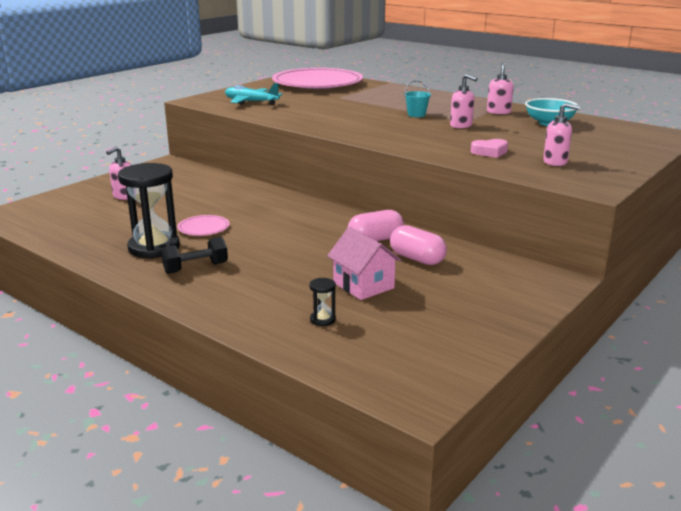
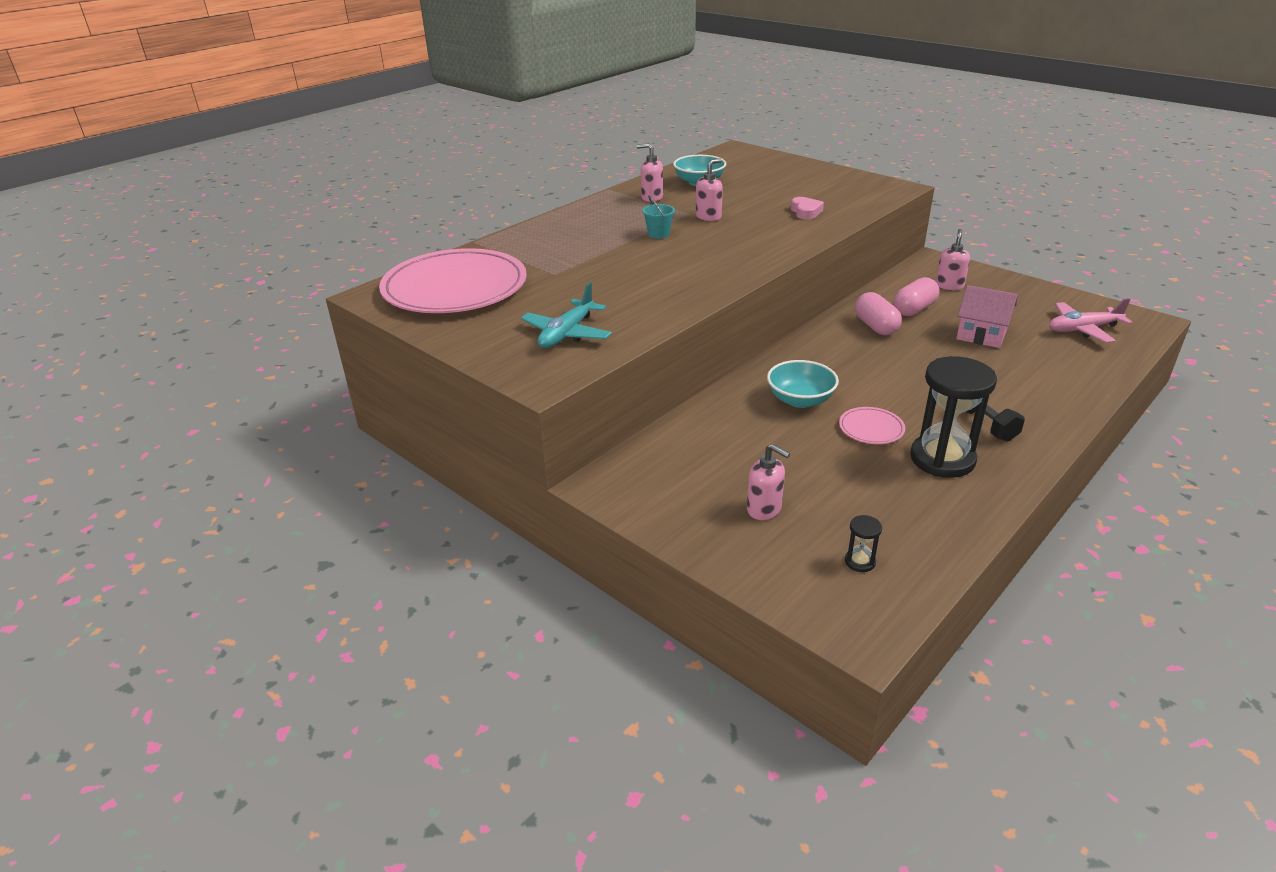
camera: 85 degrees left, 10 degrees up
(249, 208) = (800, 400): none -> turquoise bowl
(322, 319) = (1056, 354): black hourglass -> black hourglass (860, 561)
(363, 285) = (981, 335): pink house -> pink house turned 60 degrees clockwise
(385, 347) = (1083, 329): none -> pink plane
(555, 162) = (831, 192): pink soap dispenser -> pink soap dispenser (949, 286)

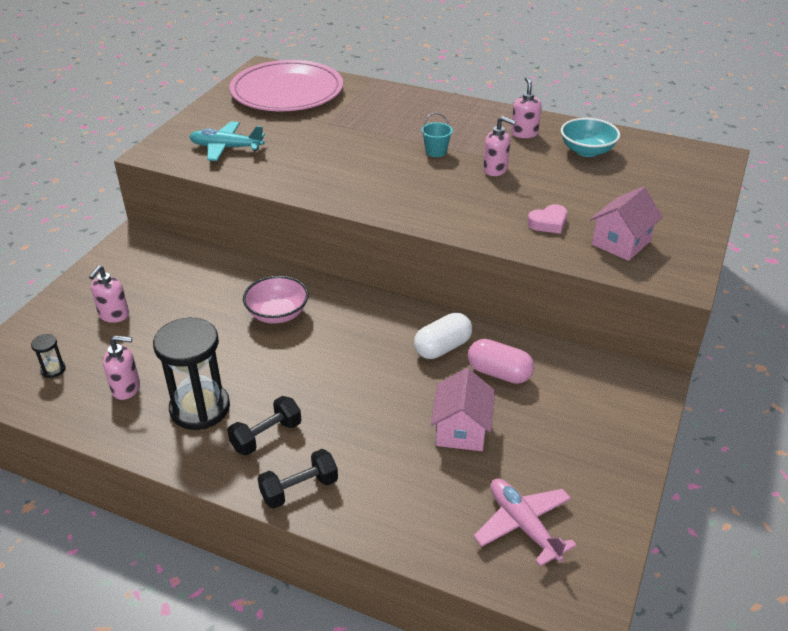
camera: 70 degrees right, 5 degrees up
(800, 400) = (277, 314): turquoise bowl -> pink bowl
(844, 195) = (621, 243): none -> pink house
(871, 428) = (241, 360): pink plate -> none
(875, 326) = (442, 348): pink capsule -> white capsule
(949, 286) = (581, 399): pink soap dispenser -> pink soap dispenser (126, 388)
(1053, 415) = (299, 489): none -> black dumbbell

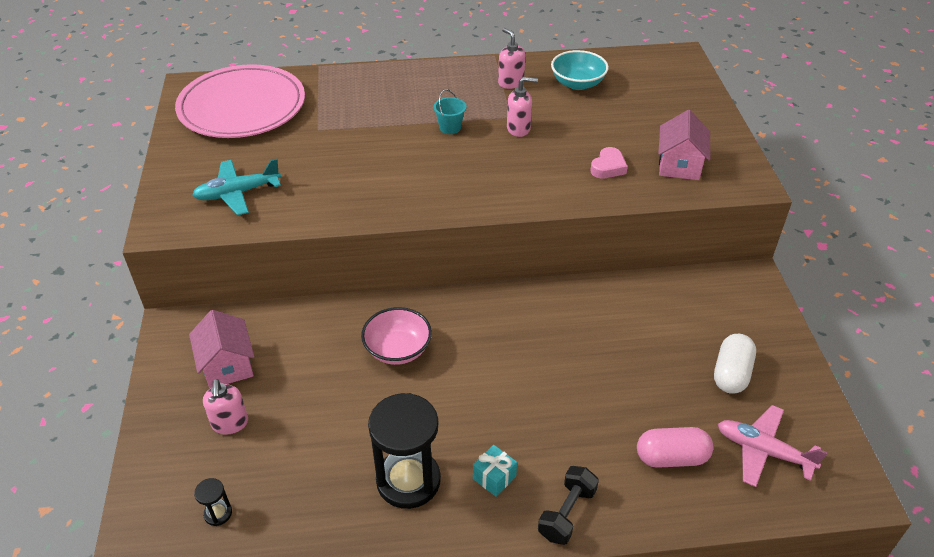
camera: 30 degrees left, 5 degrees up
(126, 388) = (316, 496): pink soap dispenser -> none
(266, 436) = (494, 477): black dumbbell -> turquoise gift
(442, 348) = (572, 319): white capsule -> white capsule (731, 374)
(461, 430) = (650, 389): pink house -> pink house (227, 365)
(499, 373) = (636, 322): pink capsule -> pink capsule (671, 457)

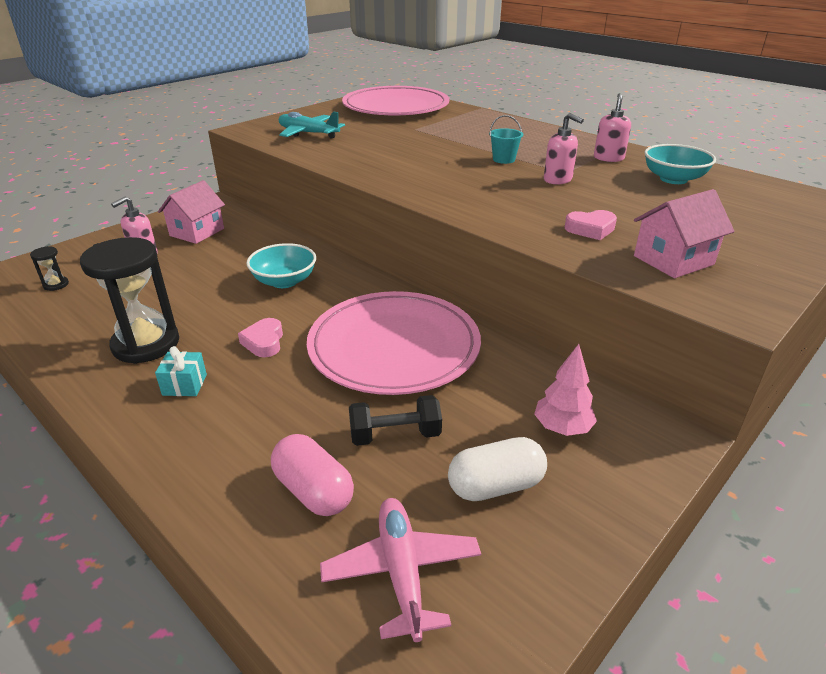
camera: 50 degrees right, 10 degrees down
(398, 349) = (284, 281): pink bowl -> turquoise bowl
(480, 405) = (264, 342): none -> pink heart
(557, 338) = (394, 347): none -> pink plate
(567, 513) = (172, 447): black dumbbell -> black dumbbell (395, 435)
(708, 314) = (562, 428): none -> pink tree

